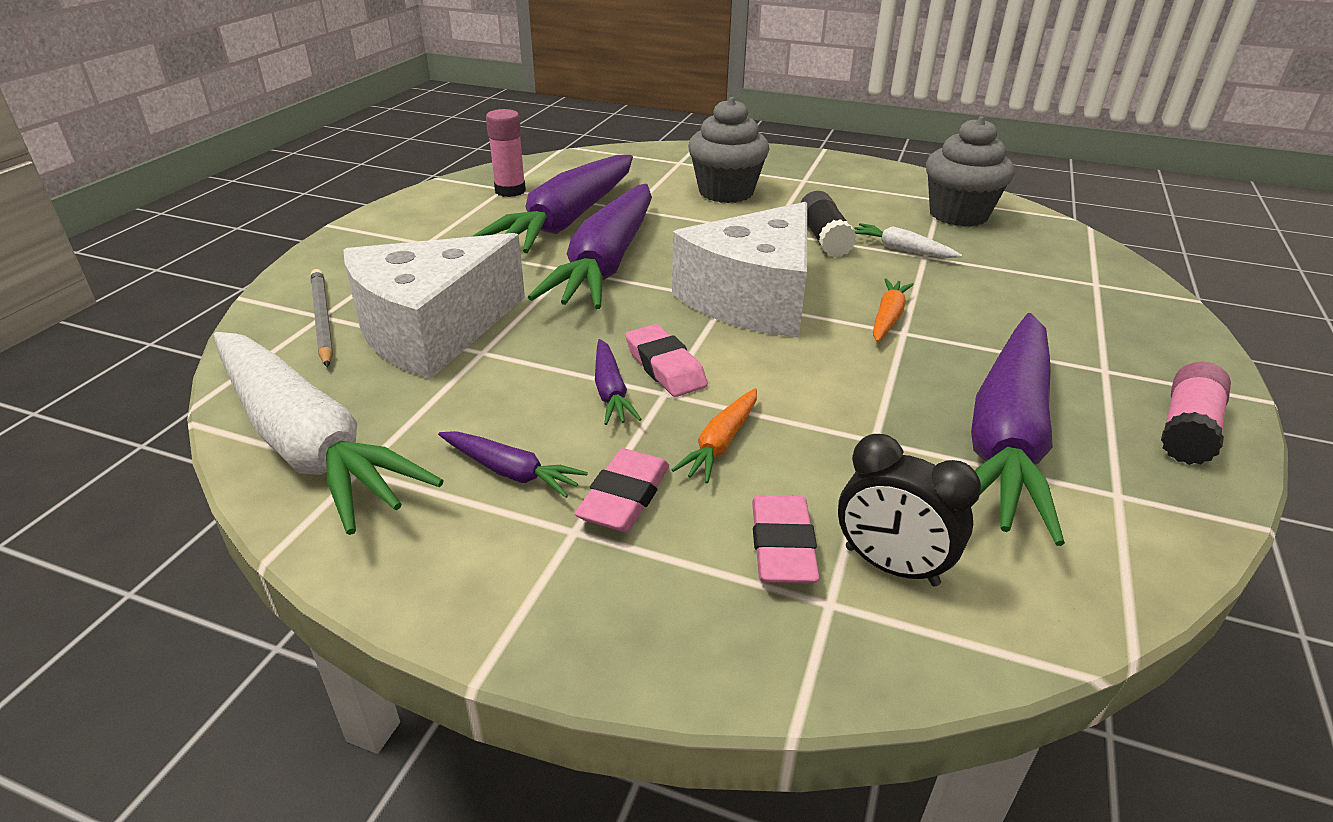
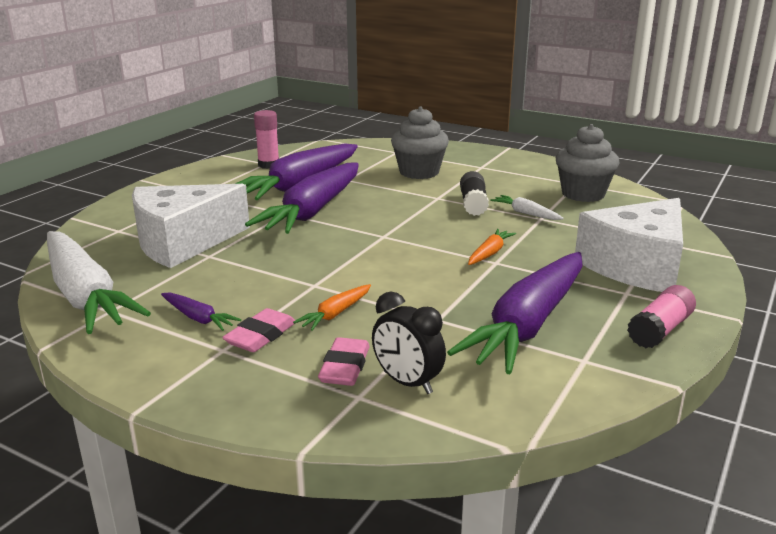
camera: 10 degrees right, 10 degrees down
(322, 319) = (117, 232): grey pencil -> none
(610, 391) = (279, 282): purple carrot -> none
(665, 367) = (321, 271): pink eraser -> none
(753, 298) = (402, 237): white cheese -> white cheese (637, 266)

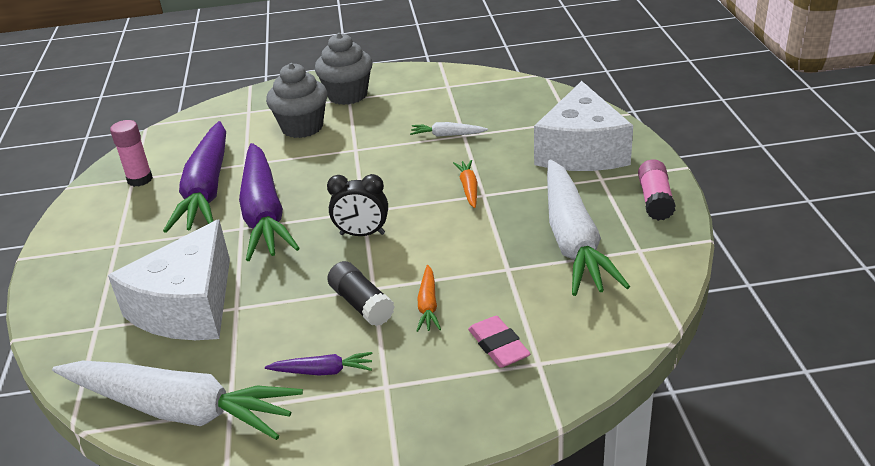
camera: 35 degrees left, 10 degrees up
(261, 336) = (399, 357): pink eraser -> none
(407, 382) = (556, 332): black clock -> black clock (362, 234)
(473, 204) = (394, 143): black glue stick -> black glue stick (361, 304)
(528, 325) = (573, 240): purple carrot -> white carrot
(583, 194) = (466, 95): grey cupcake -> grey cupcake (347, 95)

